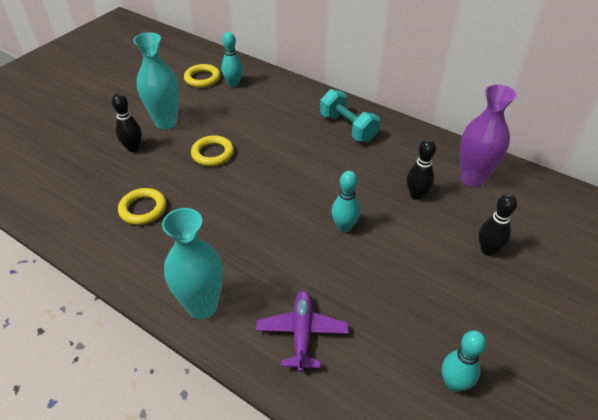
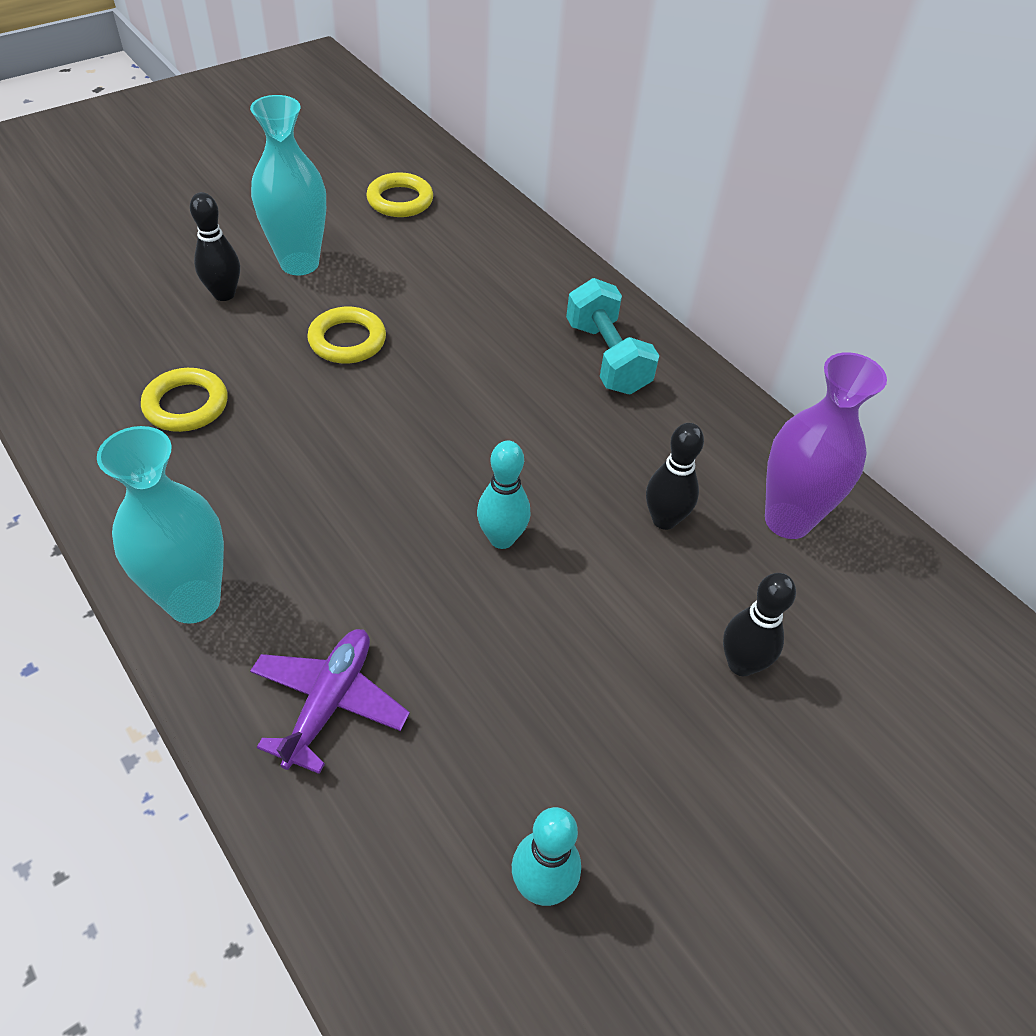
camera: 15 degrees right, 5 degrees up
(233, 84) = (448, 223): turquoise bowling pin -> none

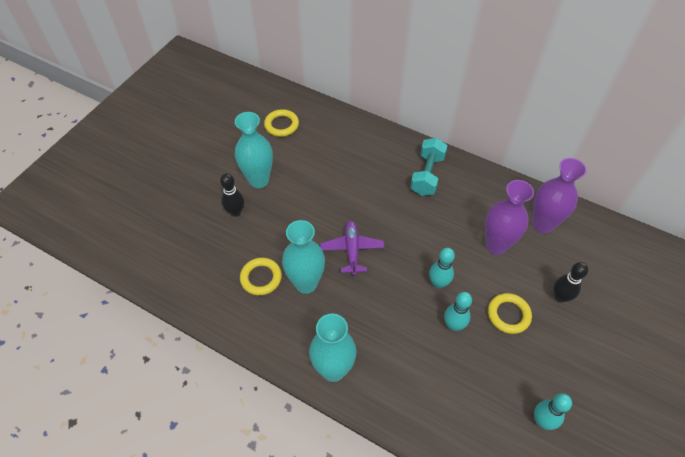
camera: 20 degrees left, 5 degrees up
(256, 443) = (306, 283): none -> turquoise vase
(329, 702) = (418, 387): purple plane -> purple plane (352, 250)
(347, 340) = (310, 213): yellow ring -> yellow ring (508, 315)
(479, 622) = (453, 325): none -> turquoise bowling pin
(607, 358) = (427, 175): turquoise dumbbell -> turquoise dumbbell turned 60 degrees clockwise
(664, 520) = (496, 245): black bowling pin -> purple vase

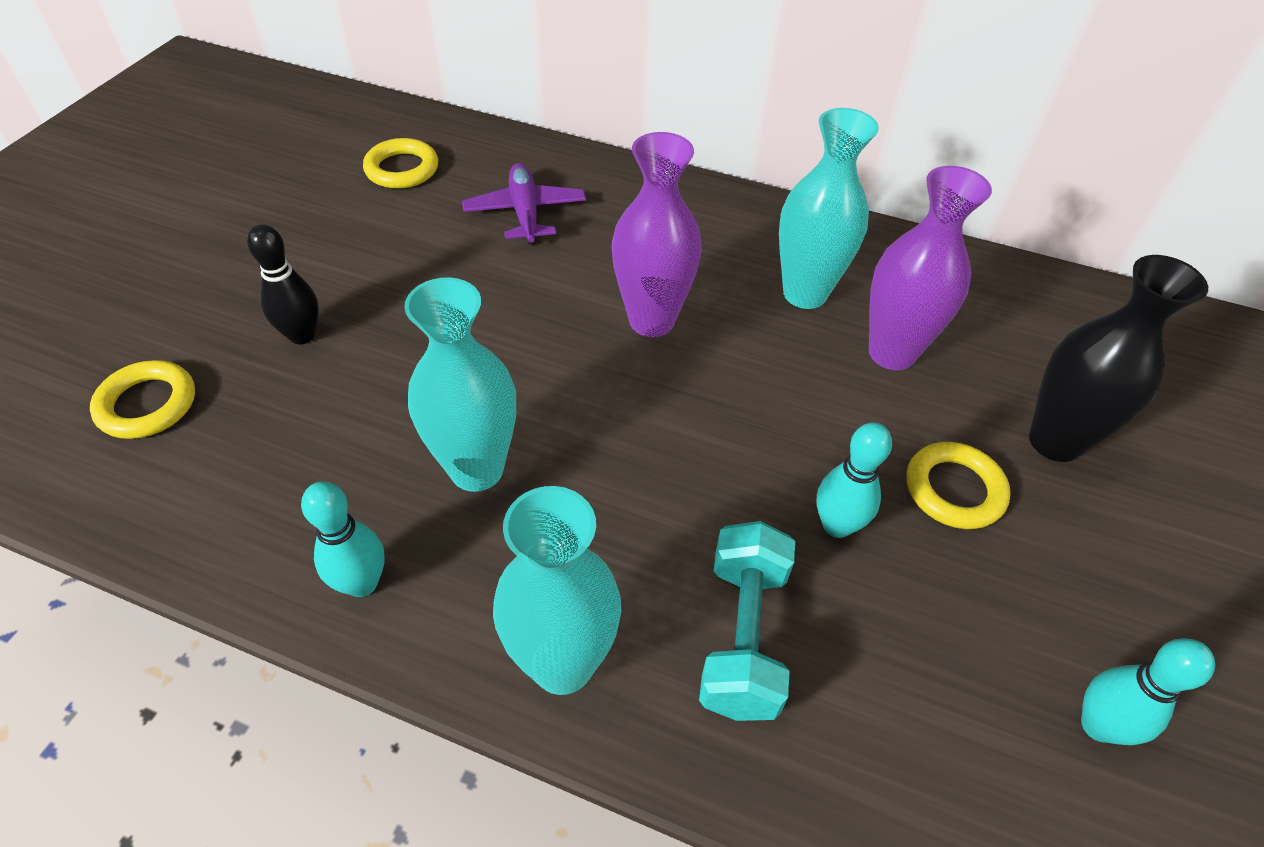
camera: 10 degrees left, 5 degrees down
(259, 180) = (355, 270): turquoise vase -> turquoise vase (805, 293)
(261, 278) = (366, 468): yellow ring -> yellow ring (147, 404)
(352, 250) = (578, 389): purple plane -> purple plane (525, 212)
(427, 175) = (719, 236): turquoise dumbbell -> turquoise dumbbell (742, 636)
(438, 283) = (784, 439): turquoise bowling pin -> turquoise bowling pin (362, 583)
(542, 224) = (976, 306): purple vase -> purple vase (651, 320)
(560, 297) = (1054, 441): black bowling pin -> black vase

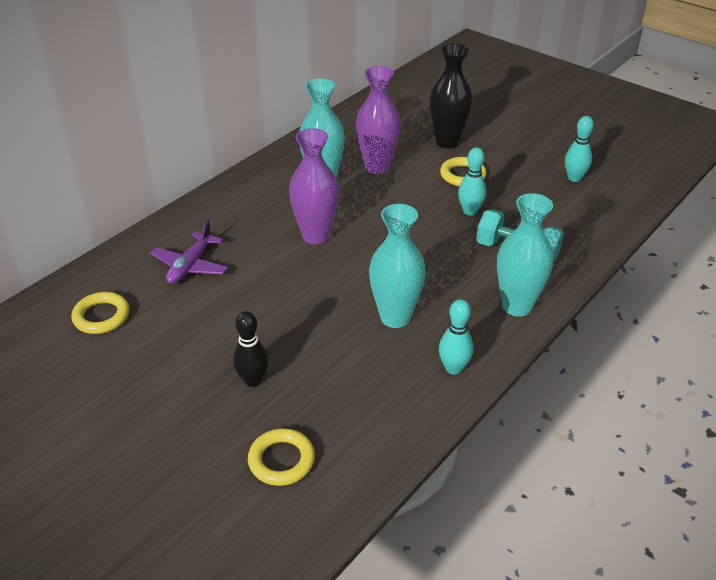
camera: 70 degrees left, 10 degrees down
(525, 212) = (190, 266): purple plane -> purple plane turned 75 degrees counterclockwise

